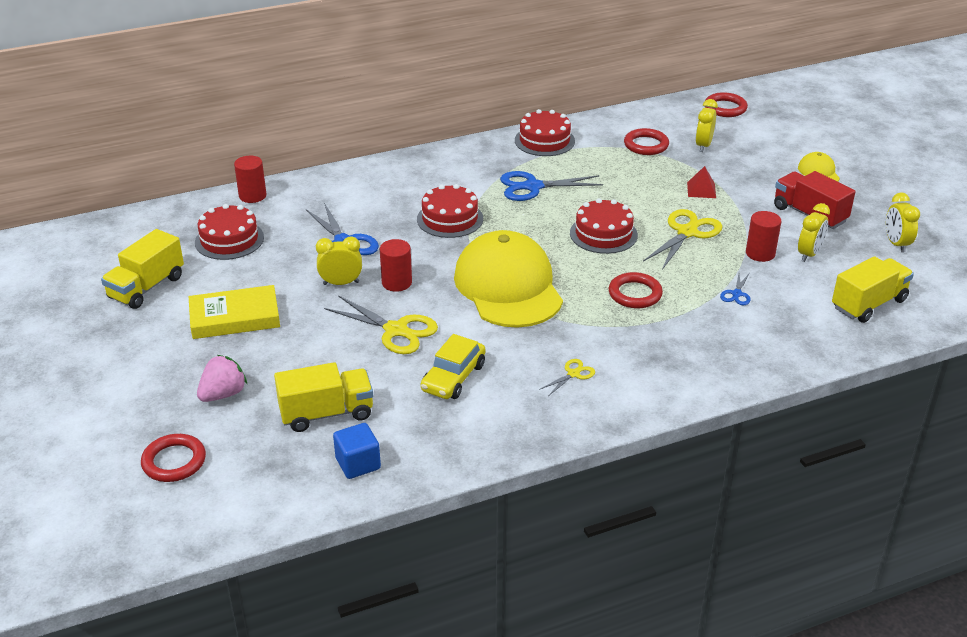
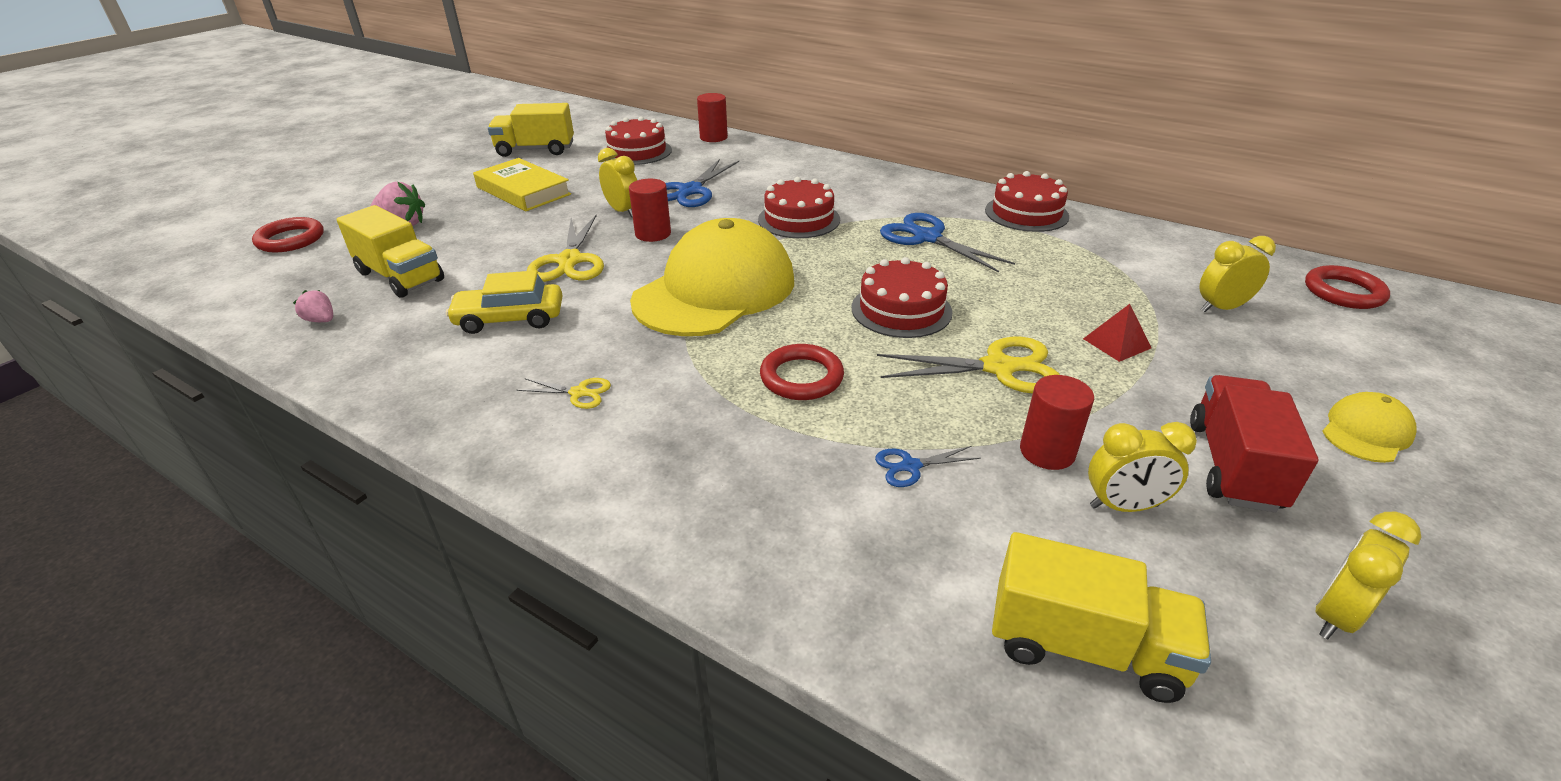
camera: 55 degrees right, 0 degrees up
(358, 464) = (321, 320): blue cube -> pink strawberry
(646, 145) = (1139, 270): red ring -> none

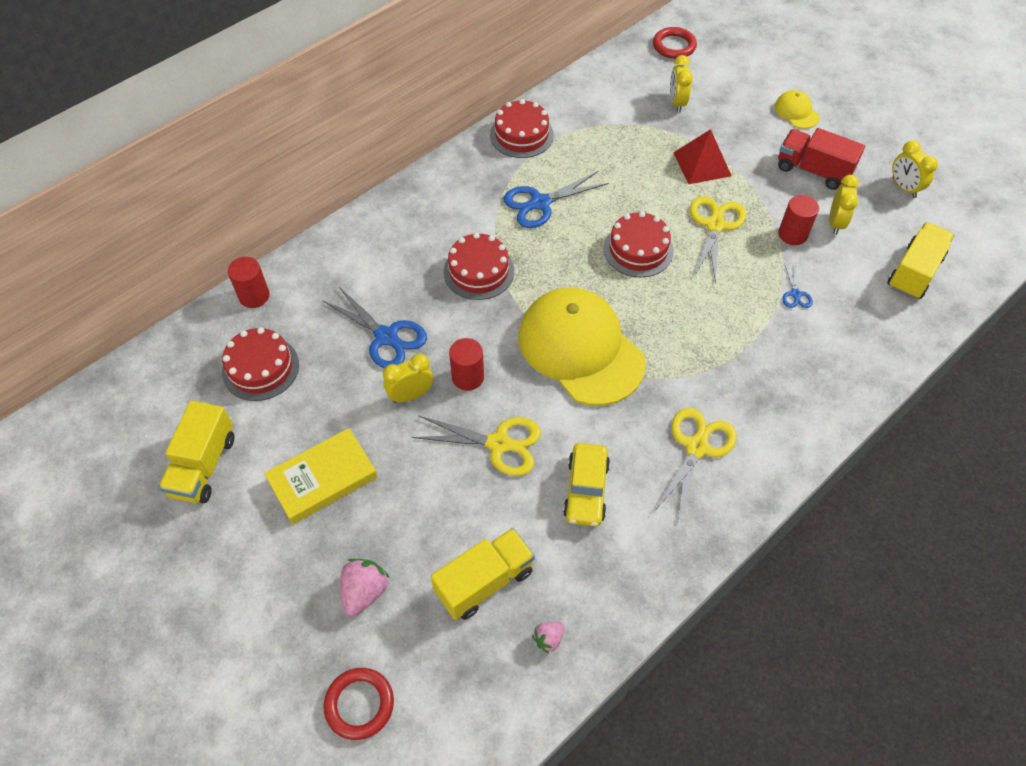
camera: 75 degrees left, 20 degrees up
(579, 393) = (696, 447): yellow scissors -> yellow scissors, size x1.99
(801, 377) = (704, 322): red ring -> none
(1117, 343) = (702, 164): red pyramid -> red pyramid, size x1.61

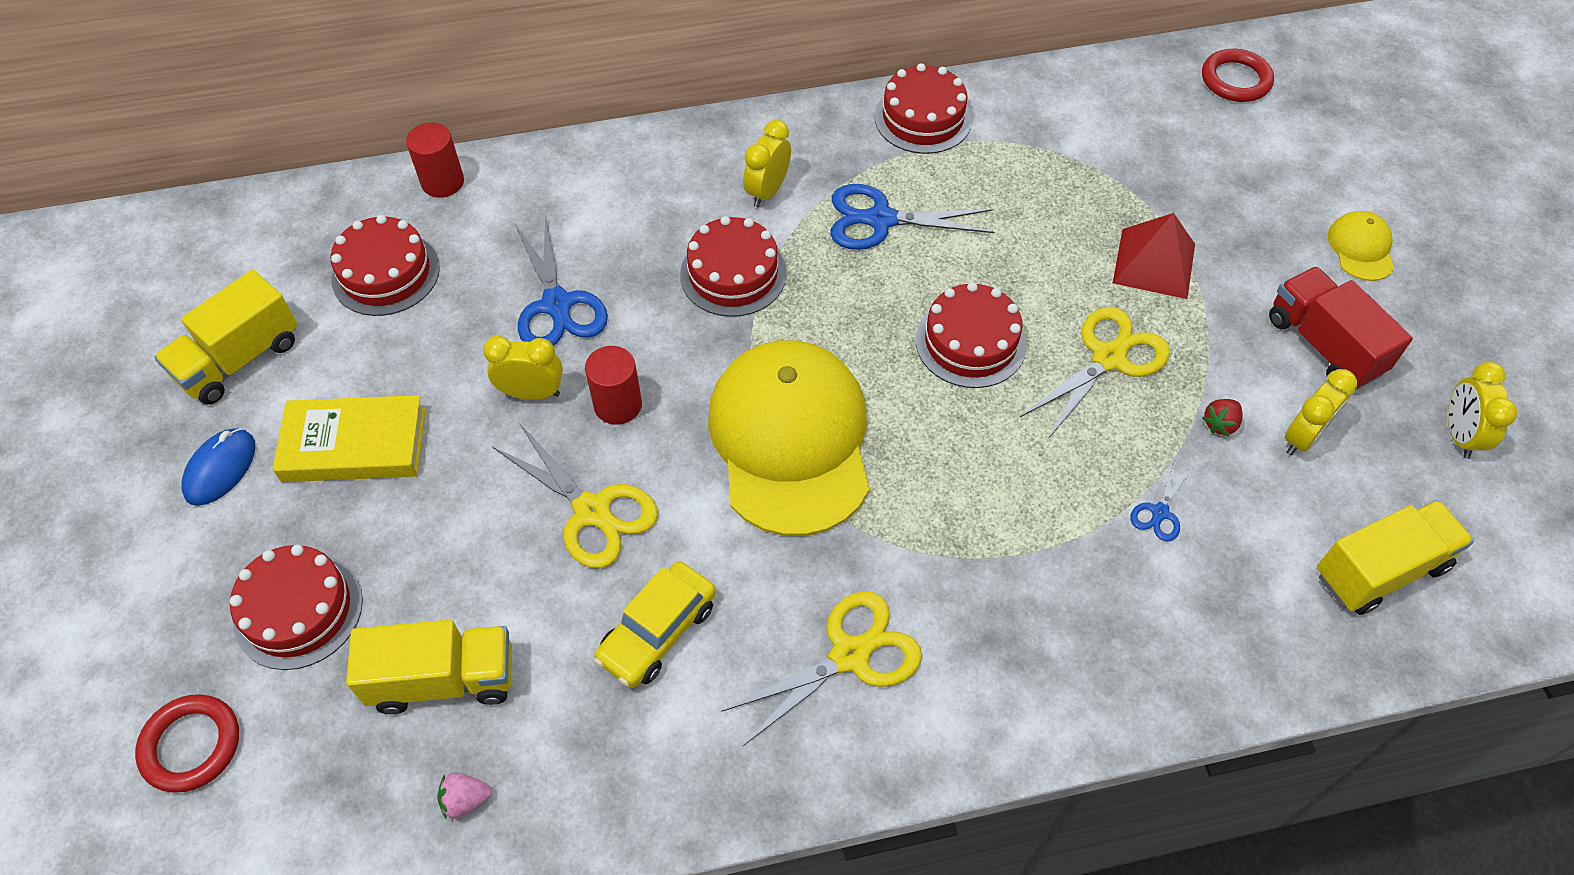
camera: 30 degrees right, 0 degrees up
(245, 537) = (220, 469): none -> blue mouse
(364, 592) = (298, 610): pink strawberry -> red cake
(677, 103) = (1180, 162): yellow clock -> yellow clock (767, 191)
(792, 234) = (1220, 424): red cylinder -> red strawberry

